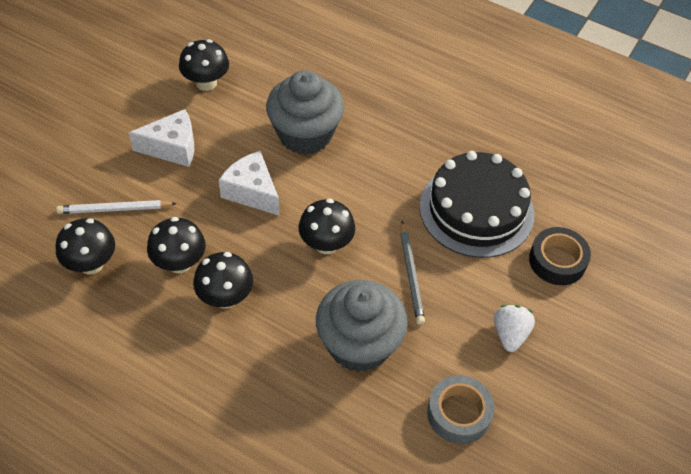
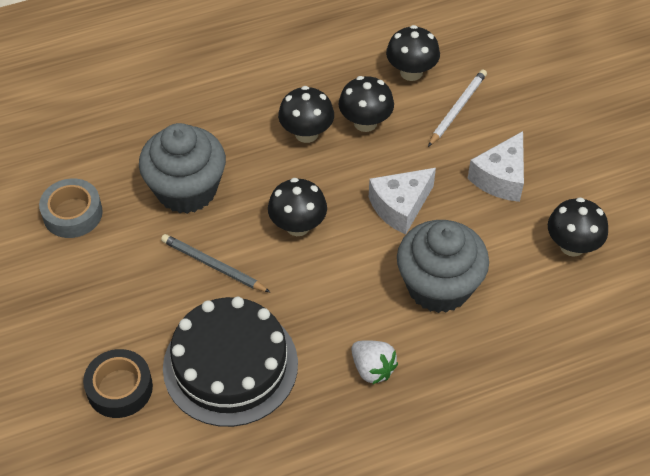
camera: 130 degrees right, 0 degrees up
(252, 192) = (400, 207): white cheese -> white cheese turned 150 degrees clockwise
(510, 334) = (94, 294): white strawberry -> white strawberry (372, 369)

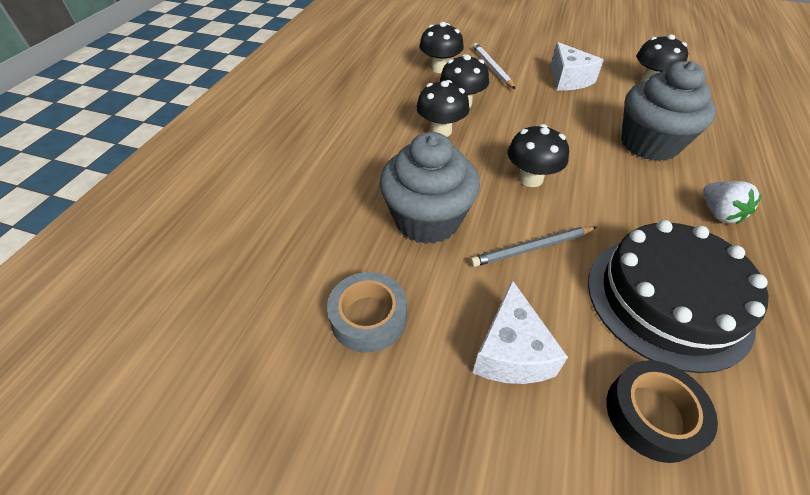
camera: 50 degrees left, 5 degrees down
(372, 369) = (719, 213): white strawberry -> white strawberry turned 75 degrees clockwise
(400, 207) = (556, 125): white cheese -> white cheese (511, 352)

